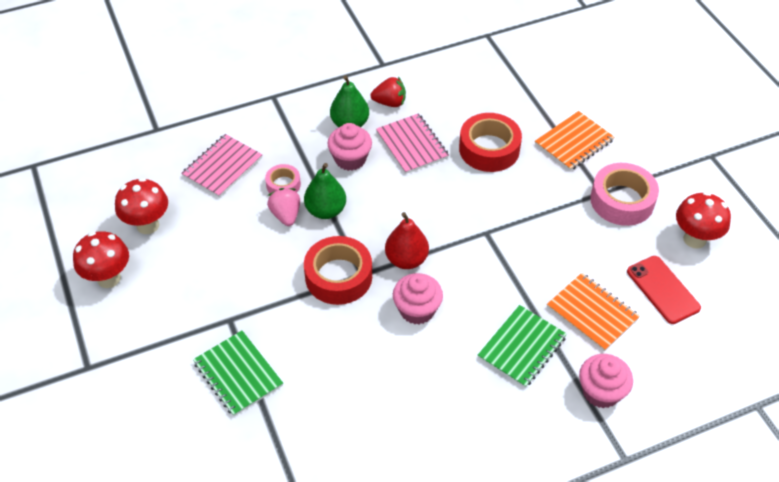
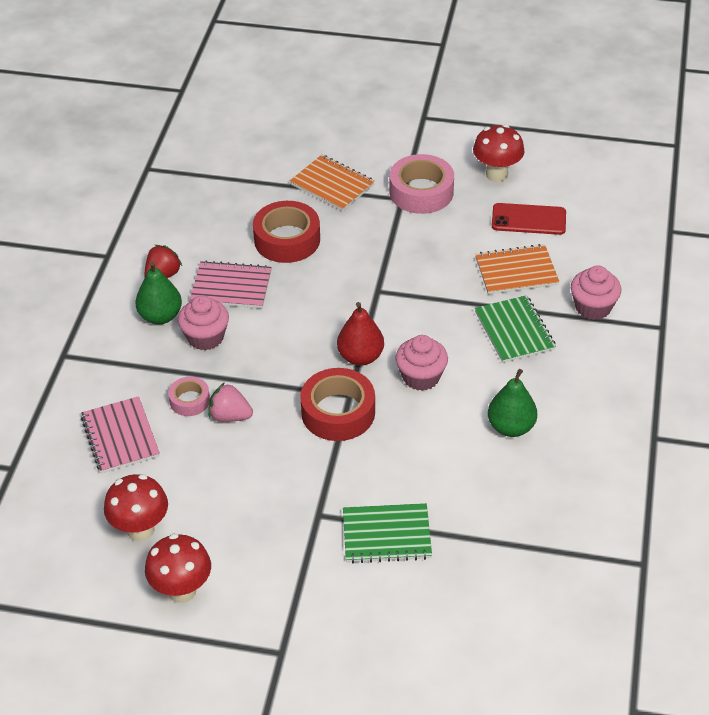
camera: 55 degrees left, 5 degrees down
(326, 210) = (252, 385): green pear -> green pear (511, 427)
(574, 142) = (332, 185): orange notebook -> orange notebook turned 45 degrees counterclockwise

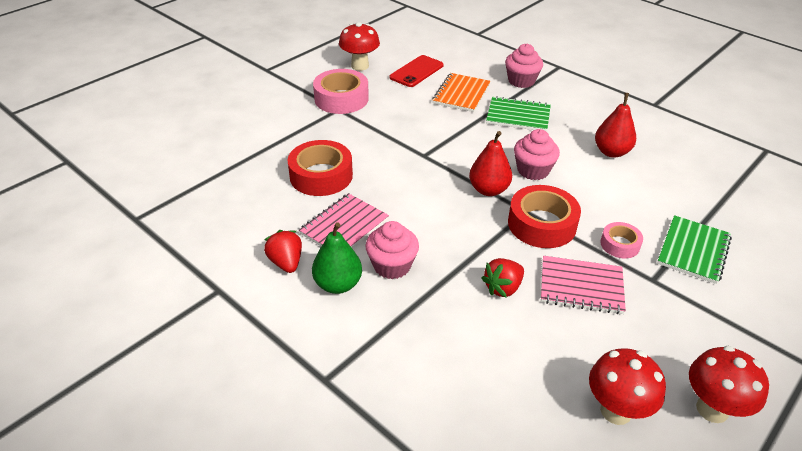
camera: 60 degrees left, 5 degrees down
(120, 436) = (477, 377): pink notebook -> pink notebook (581, 286)
(189, 400) = (464, 307): pink tape -> pink tape (620, 244)
(230, 416) = (503, 288): pink strawberry -> red strawberry
(332, 185) = (285, 131): orange notebook -> none
(511, 427) = (611, 152): green pear -> red pear

